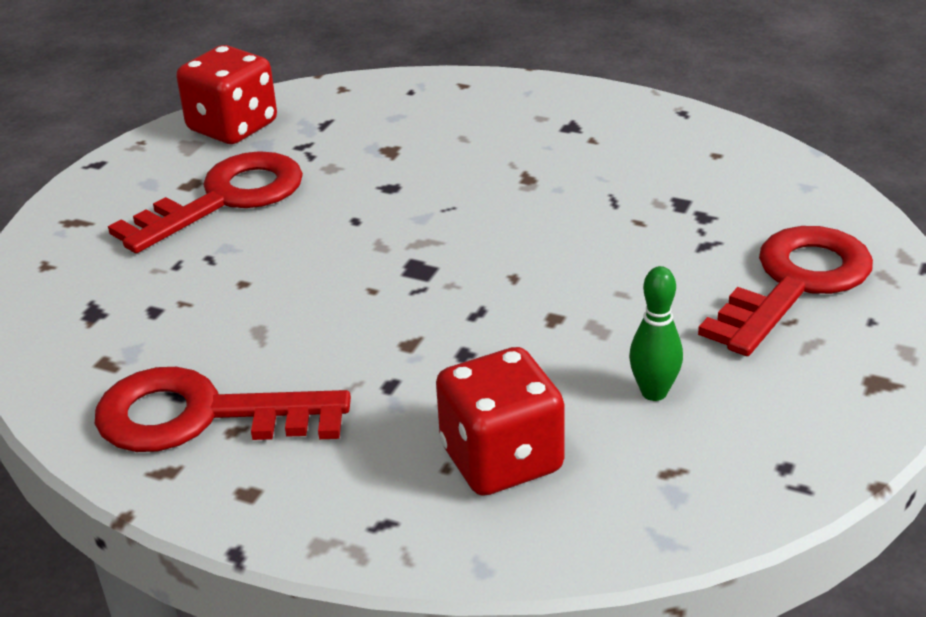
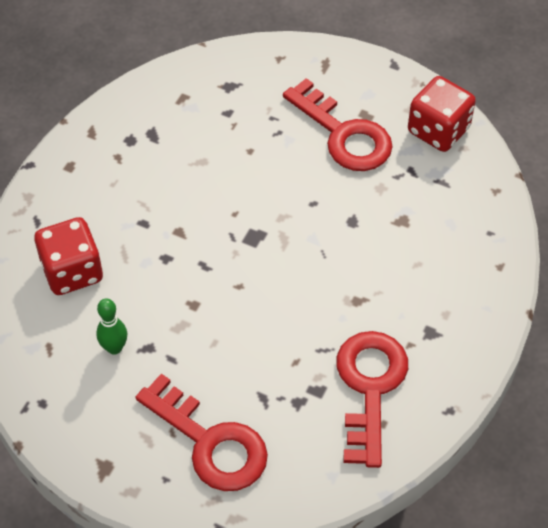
camera: 90 degrees right, 20 degrees up
(201, 415) = (131, 142): red key -> red key (370, 387)

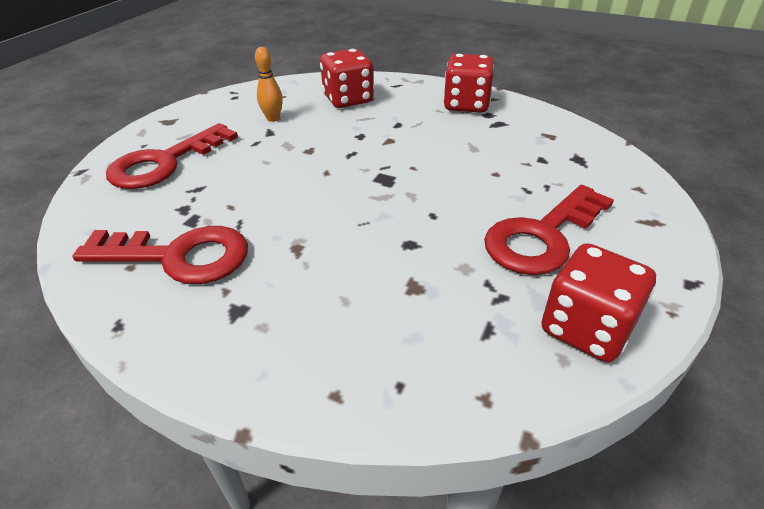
camera: 90 degrees right, 15 degrees down
(105, 156) = (466, 105): none -> red dice
(114, 348) = (273, 119): green bowling pin -> orange bowling pin

